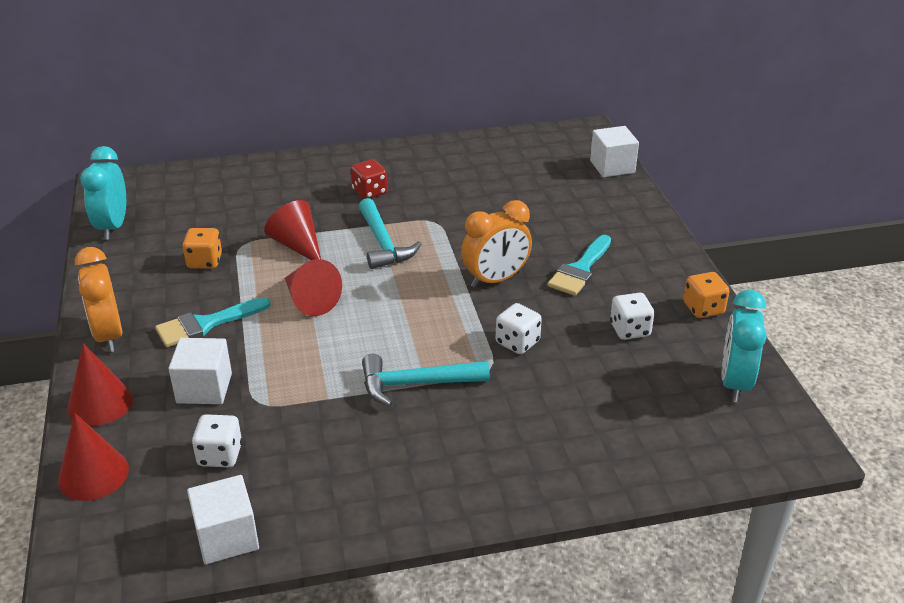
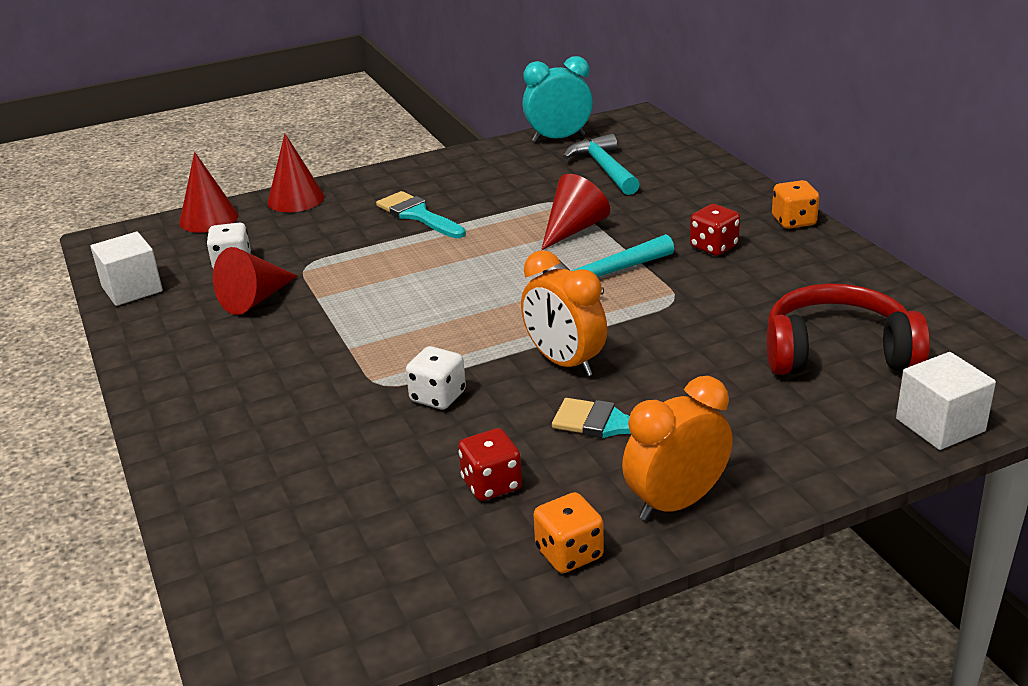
camera: 80 degrees right, 5 degrees down
(109, 335) = (388, 179): orange clock -> orange clock (676, 503)
(204, 388) = (322, 236): white cube -> none
(205, 261) = (521, 191): orange dice -> orange dice (793, 221)
(310, 300) = (475, 256): red cone -> red cone (255, 299)
(415, 384) = (347, 342): turquoise hammer -> turquoise hammer (604, 168)
(529, 178) = (838, 353): none -> red headphones
(630, 330) = (491, 484): white dice -> red dice
(734, 383) = (394, 596): turquoise clock -> none

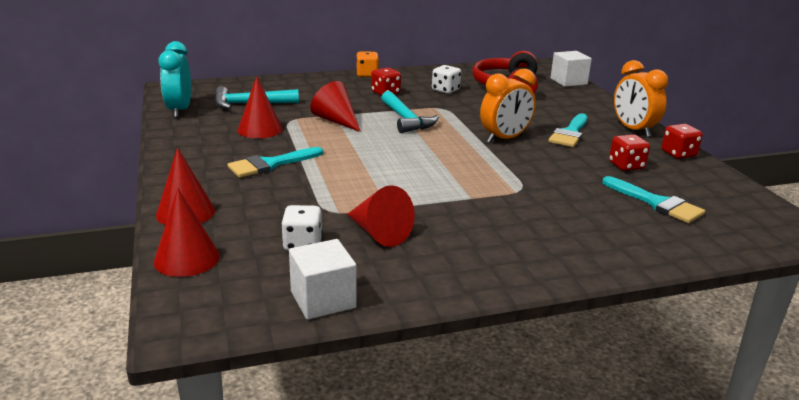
camera: 85 degrees left, 5 degrees down
(353, 508) = (656, 203): none -> turquoise brush
(438, 397) = (538, 173): white dice -> white dice (445, 90)
(520, 190) = (260, 129): none -> red cone
(569, 553) = (678, 154): orange dice -> red dice

